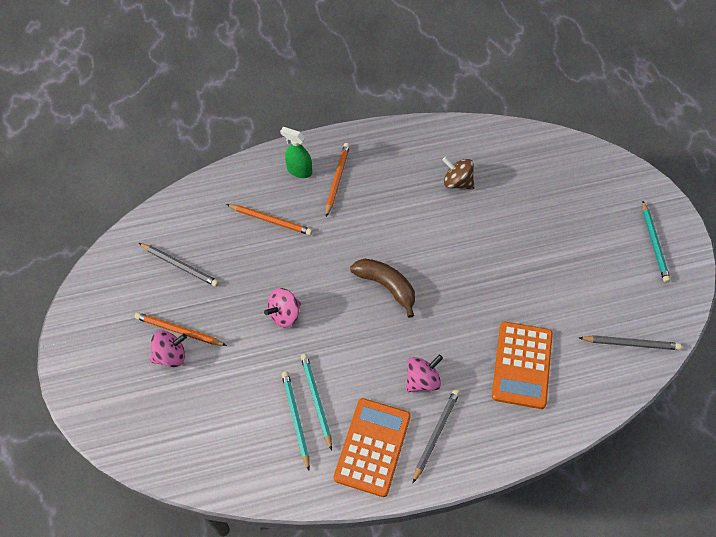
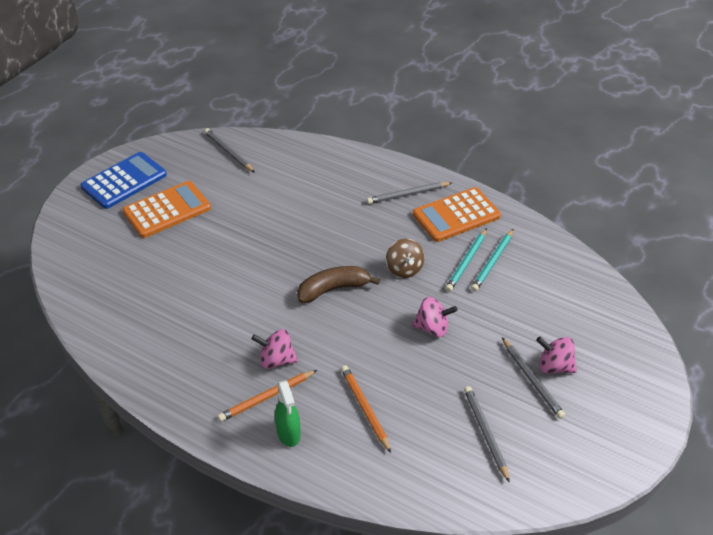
camera: 135 degrees left, 15 degrees down
(179, 331) = (531, 379): orange pencil -> grey pencil
(386, 286) = (333, 289): brown banana -> brown banana turned 75 degrees clockwise
(422, 380) = (381, 223): pink spinning top -> pink spinning top (276, 360)
(457, 182) = (179, 316): brown spinning top -> brown spinning top (404, 269)
(522, 365) = (307, 187): orange calculator -> orange calculator (167, 210)
(654, 243) = (124, 181): turquoise pencil -> blue calculator

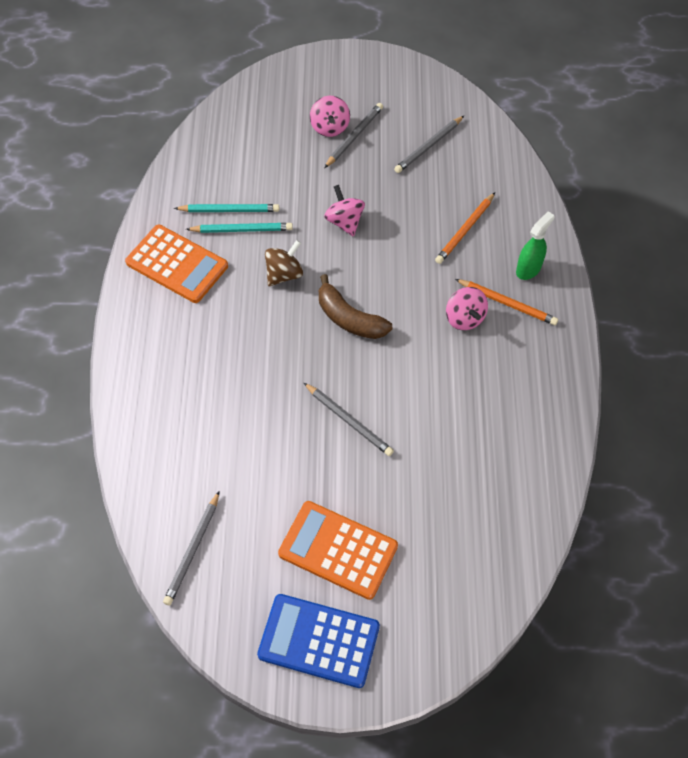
camera: 120 degrees left, 15 degrees up
(408, 194) = (167, 320): grey pencil -> grey pencil (348, 421)

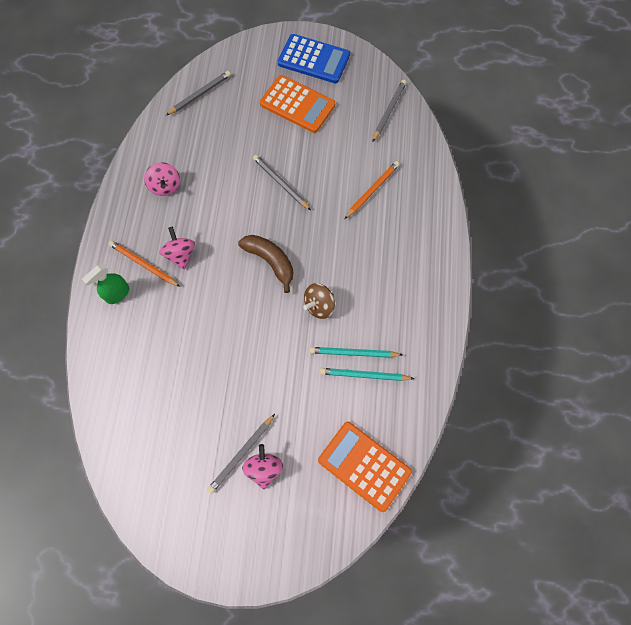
camera: 175 degrees left, 10 degrees up
(177, 264) = (409, 322): orange calculator -> orange calculator (364, 466)
(344, 221) = (263, 354): pink spinning top -> pink spinning top (165, 186)
(429, 146) = (171, 435): grey pencil -> grey pencil (200, 94)
(465, 230) = (160, 336): orange pencil -> orange pencil (372, 190)

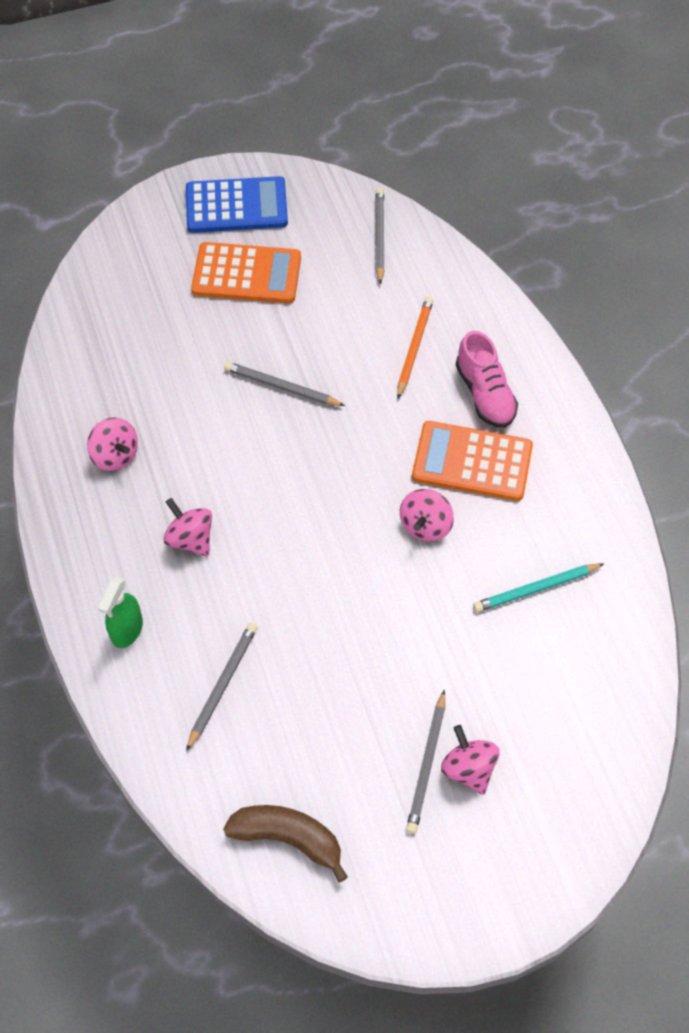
camera: 25 degrees left, 10 degrees down
(144, 264) = (144, 574): orange pencil -> none
(200, 94) = (96, 312): grey pencil -> grey pencil (222, 685)
(270, 261) = (325, 496): brown banana -> brown banana (288, 838)
(319, 306) = (425, 526): brown spinning top -> pink spinning top
(354, 353) = (506, 567): turquoise pencil -> none
(364, 466) = (599, 703): orange calculator -> orange calculator (472, 462)
(399, 237) = (485, 394): none -> pink shoe

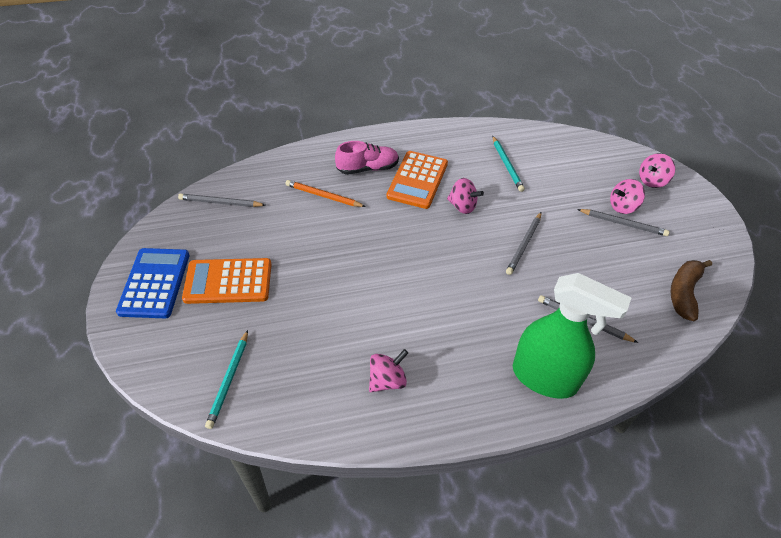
camera: 85 degrees left, 10 degrees down
(109, 305) = (229, 380): none -> turquoise pencil
(127, 630) = (545, 378): green spray bottle -> green spray bottle, size x2.03
(190, 539) = (467, 332): pink spinning top -> pink spinning top (652, 181)
(247, 274) = (228, 281): orange calculator -> orange calculator turned 105 degrees counterclockwise
(282, 387) = (341, 268): grey pencil -> grey pencil (524, 244)

